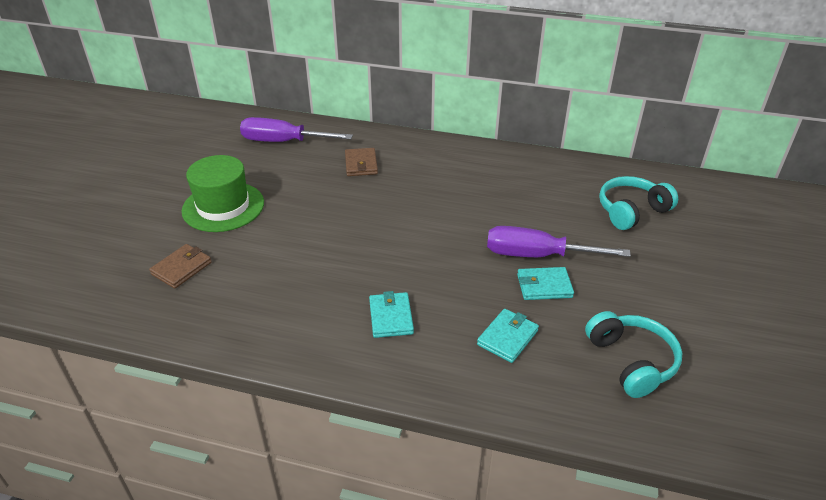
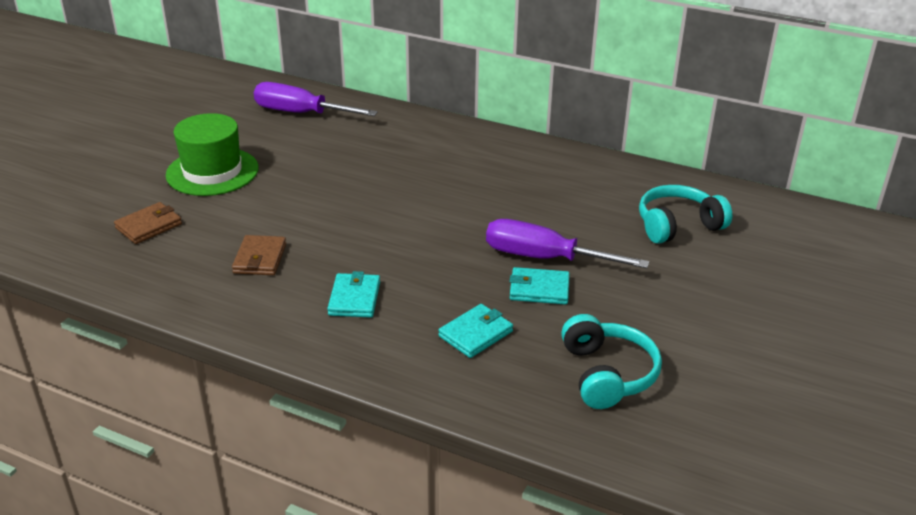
camera: 10 degrees right, 5 degrees down
(361, 164) = (379, 145): brown wallet -> brown wallet (260, 258)

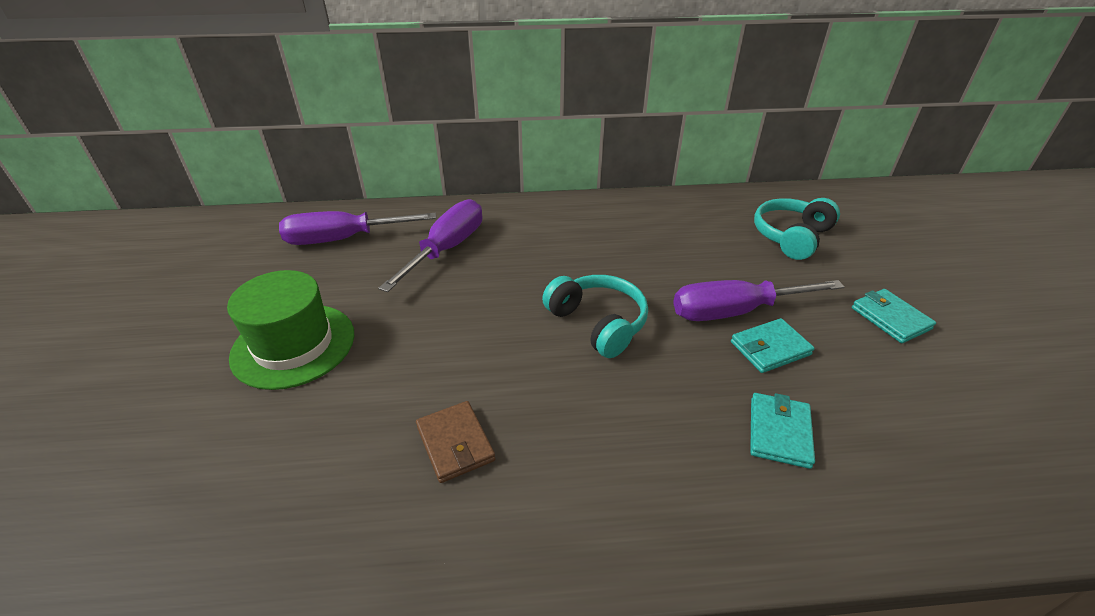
camera: 30 degrees left, 5 degrees up
(149, 226) = (262, 461): brown wallet -> none
(354, 298) = (616, 448): turquoise wallet -> turquoise wallet (890, 318)
(368, 143) = (446, 249): none -> purple screwdriver
(607, 374) = (936, 419): turquoise headphones -> turquoise headphones (598, 323)

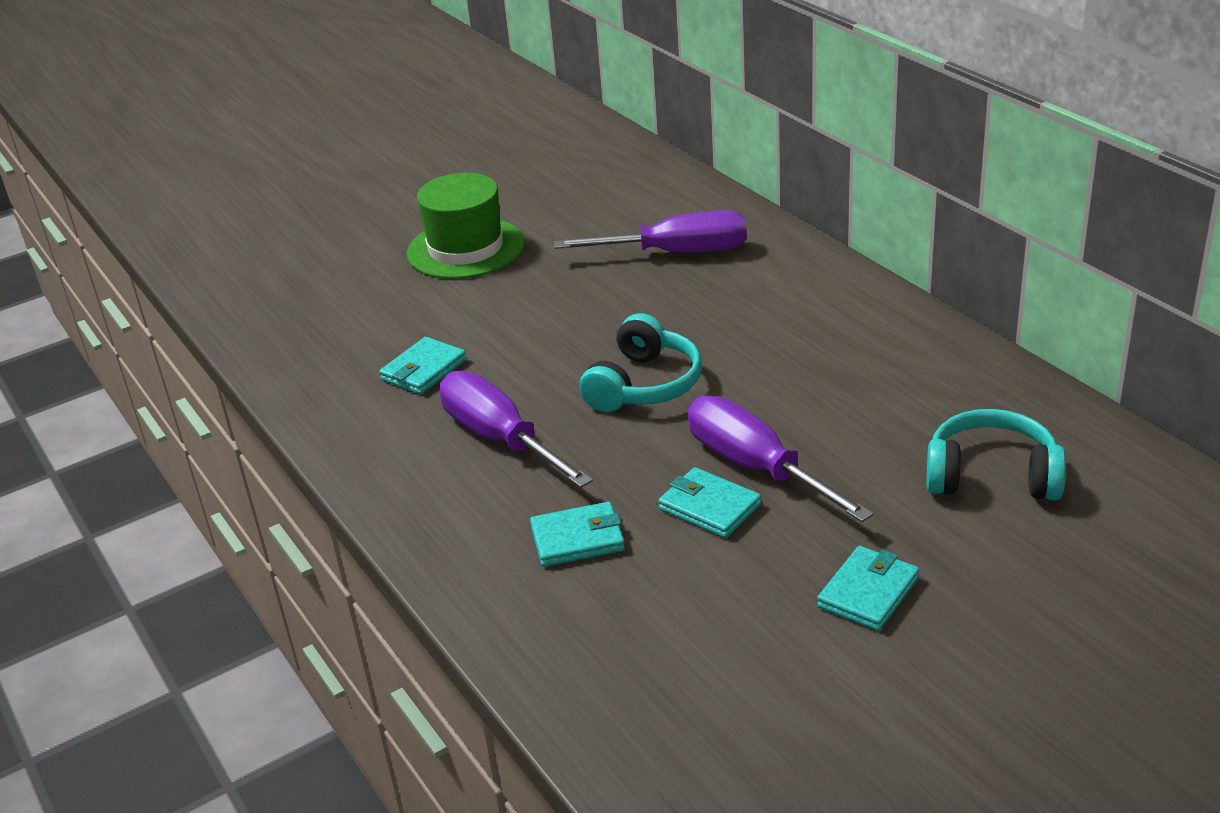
camera: 65 degrees right, 5 degrees down
(344, 239) = (630, 194): purple screwdriver -> purple screwdriver (500, 439)
(455, 443) = (424, 370): brown wallet -> turquoise wallet

